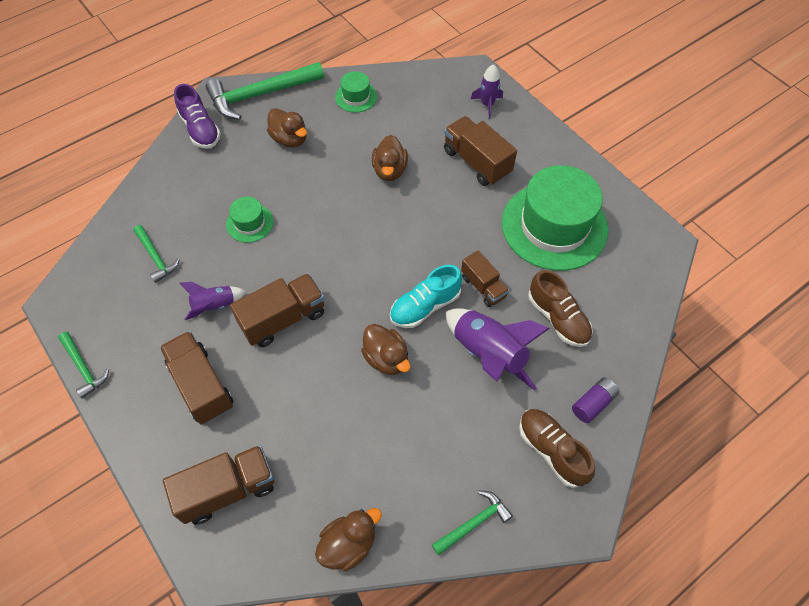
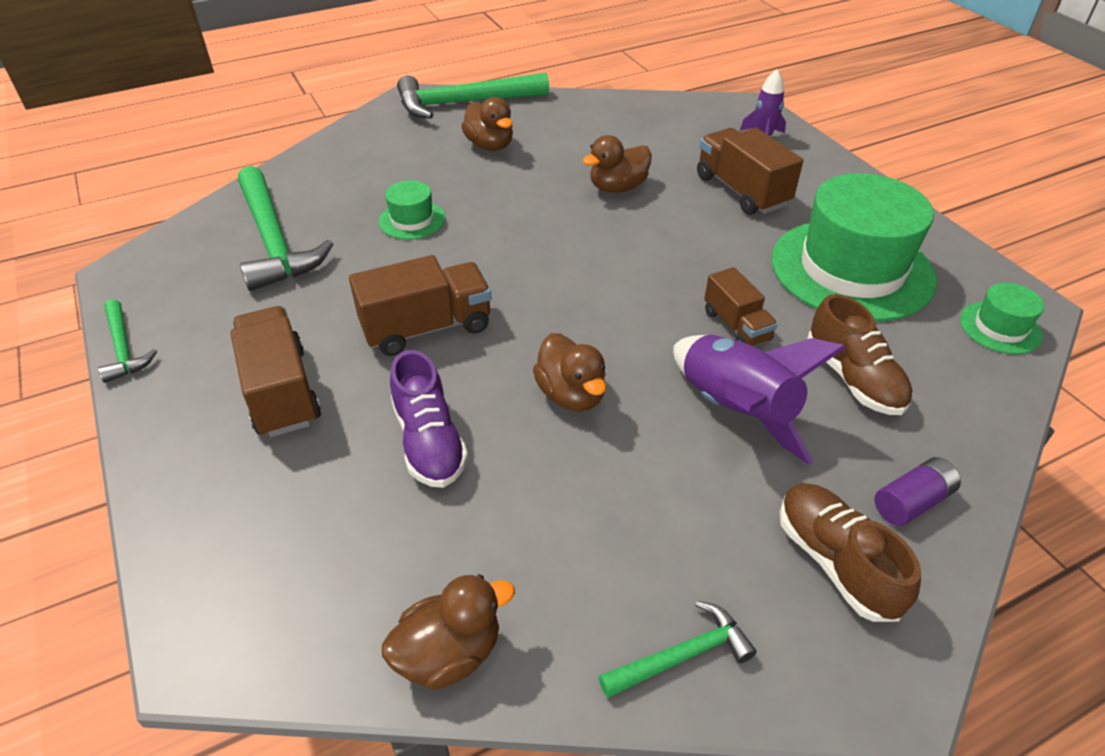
camera: 10 degrees right, 15 degrees down
(156, 257) = (274, 241): green hammer -> green hammer, size x1.93
(200, 129) = (378, 126): purple shoe -> purple shoe (429, 441)
(215, 306) = (334, 301): purple rocket -> none
(227, 490) = (271, 536): brown truck -> none
(356, 97) = (586, 115): green hat -> green hat (1000, 327)
(390, 170) = (617, 187): brown duck -> brown duck turned 45 degrees clockwise
(425, 306) = (642, 338): turquoise shoe -> none

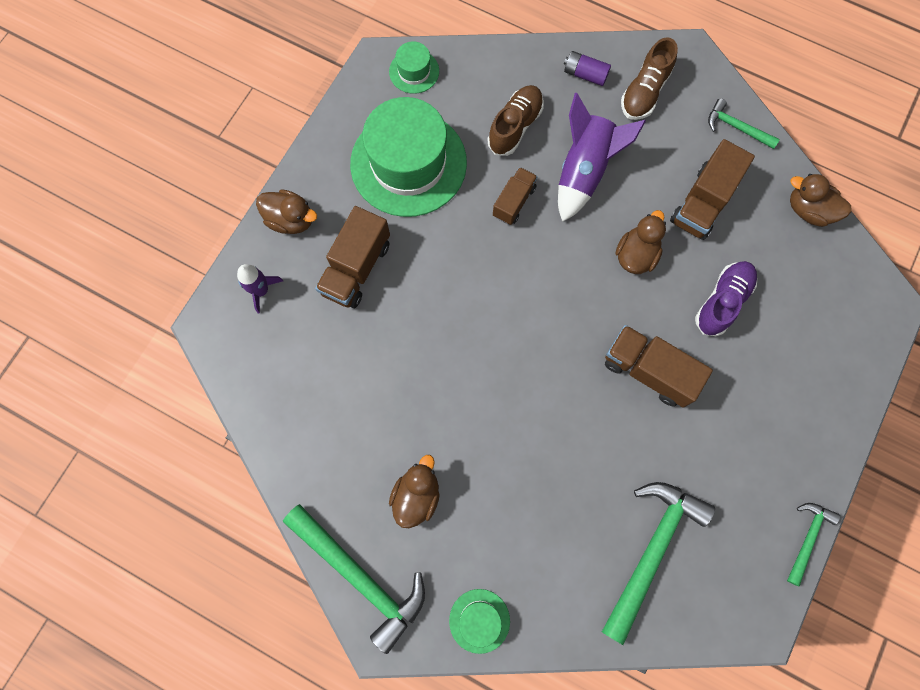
camera: 125 degrees left, 30 degrees up
(281, 391) = (756, 408): brown truck -> brown truck (702, 202)
(412, 220) = (556, 472): green hat -> green hat (479, 620)
(617, 187) = (411, 355): brown duck -> brown duck (291, 220)

